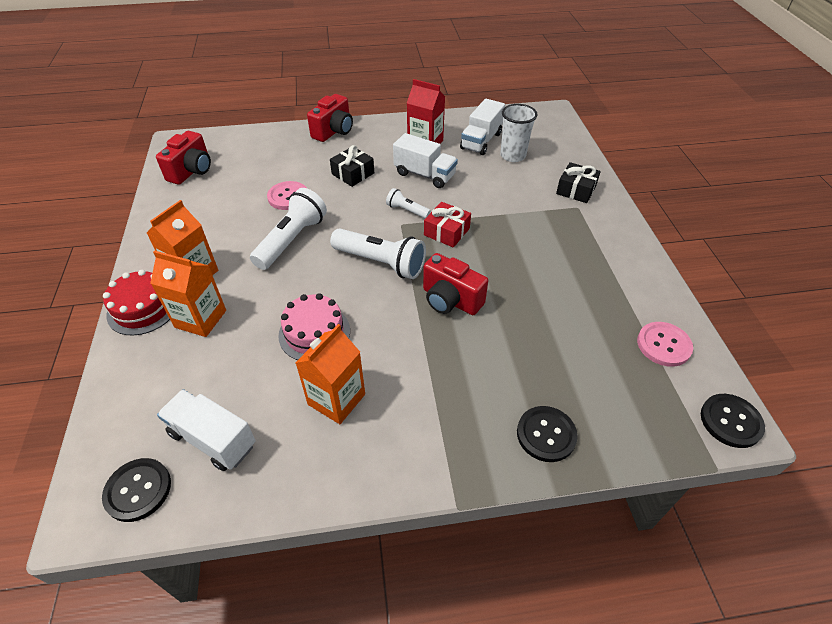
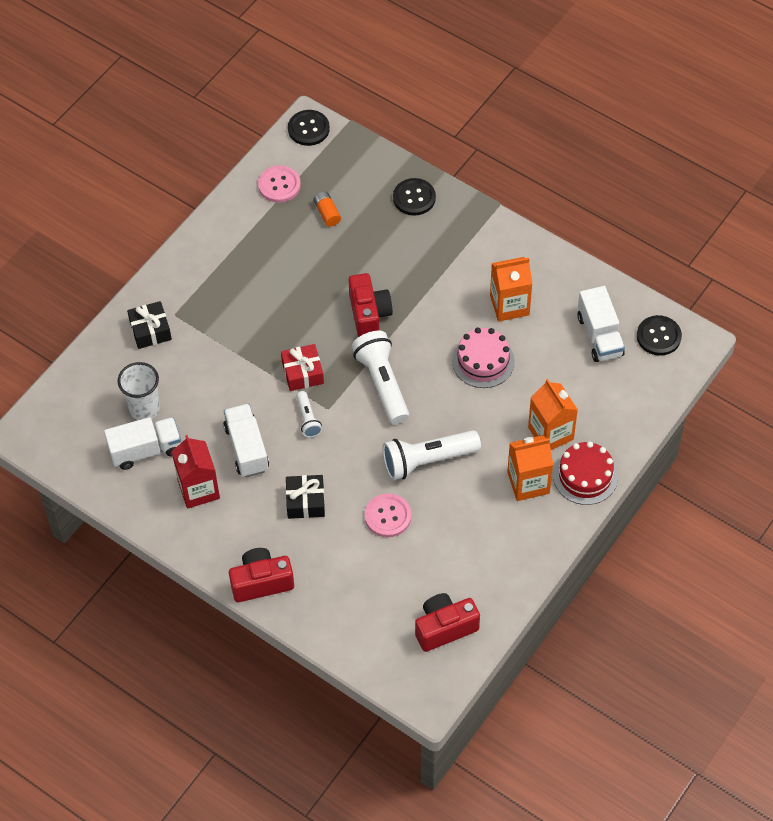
camera: 135 degrees left, 10 degrees up
(593, 353) = (327, 213): none -> orange battery

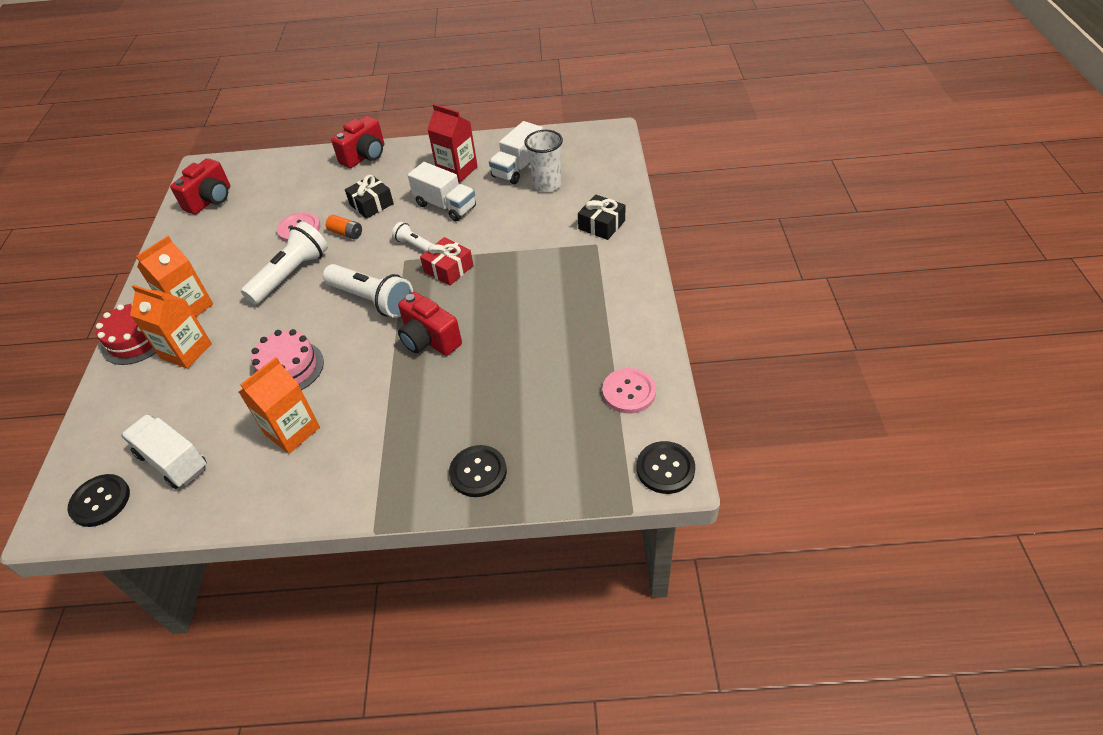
camera: 145 degrees right, 10 degrees down
(327, 213) = (554, 397): orange battery -> orange battery (346, 233)

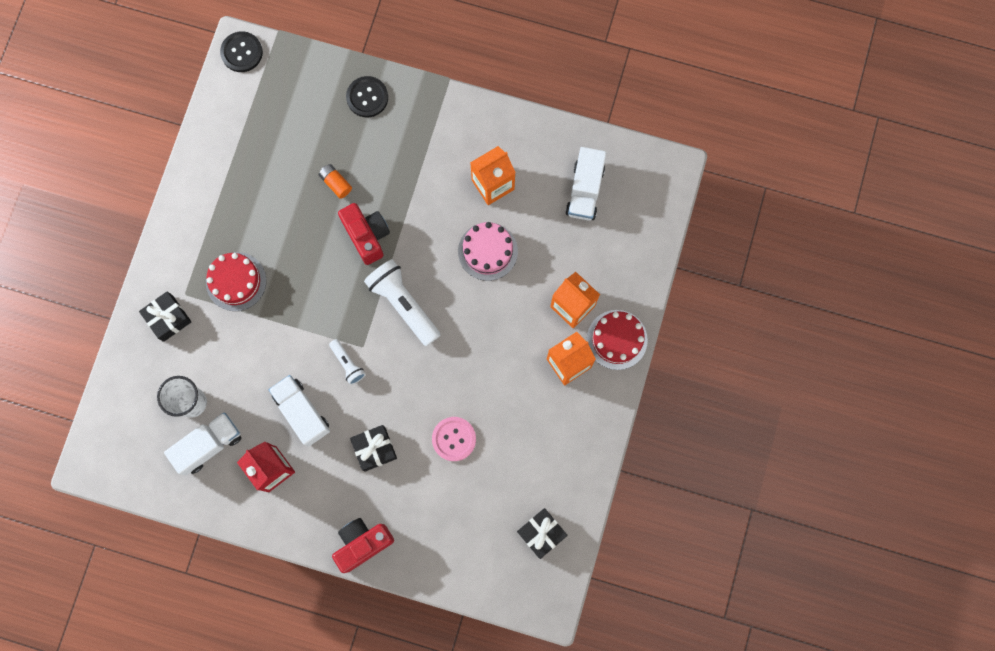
camera: 165 degrees left, 30 degrees up
(100, 501) = (638, 174): black button -> none
(173, 461) = (585, 190): white truck -> white truck turned 45 degrees clockwise
(210, 200) = (541, 533): red camera -> black gift
(291, 274) = (470, 370): white flashlight -> none
(346, 233) = (409, 411): orange battery -> orange battery (336, 183)
(448, 269) = (326, 317): red gift -> none
(551, 266) = (236, 281): none -> red cake
(629, 392) = (235, 123): pink button -> none

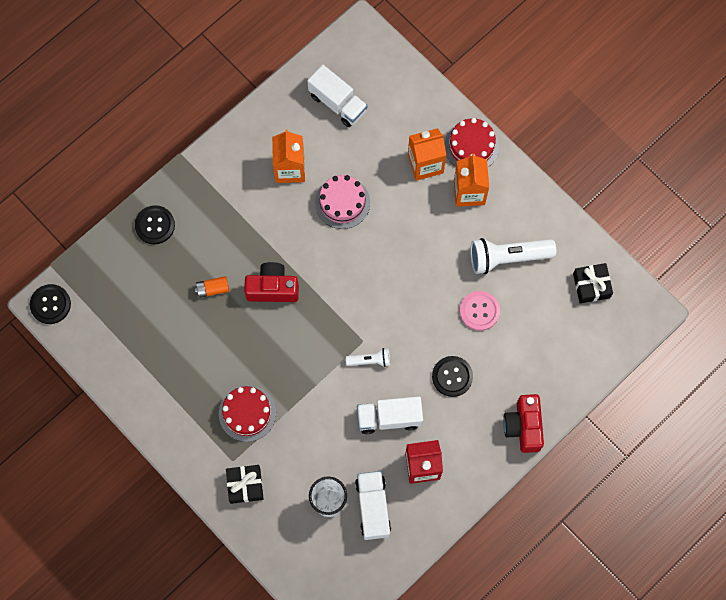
camera: 60 degrees left, 5 degrees down
(374, 449) = (452, 376): black gift -> black button
(403, 304) = (346, 290): white flashlight -> white flashlight (507, 257)

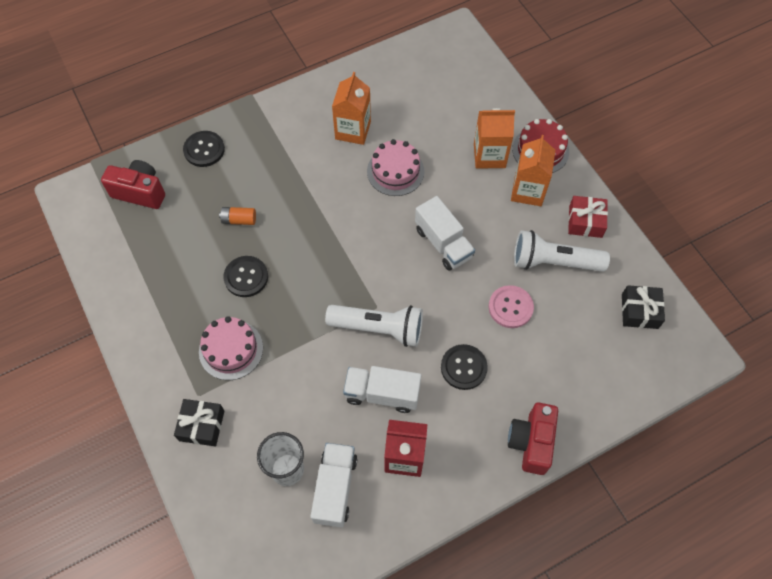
camera: 15 degrees right, 10 degrees down
(50, 304) = (75, 196): black button -> black button (246, 277)
(247, 413) = (231, 349): red cake -> pink cake
(272, 288) = (299, 234): red camera -> red camera (140, 192)
(337, 103) = (417, 85): white truck -> white truck (443, 243)
(370, 360) = (379, 328): white flashlight -> white flashlight, size x1.93
(527, 210) = (585, 221): none -> red gift

